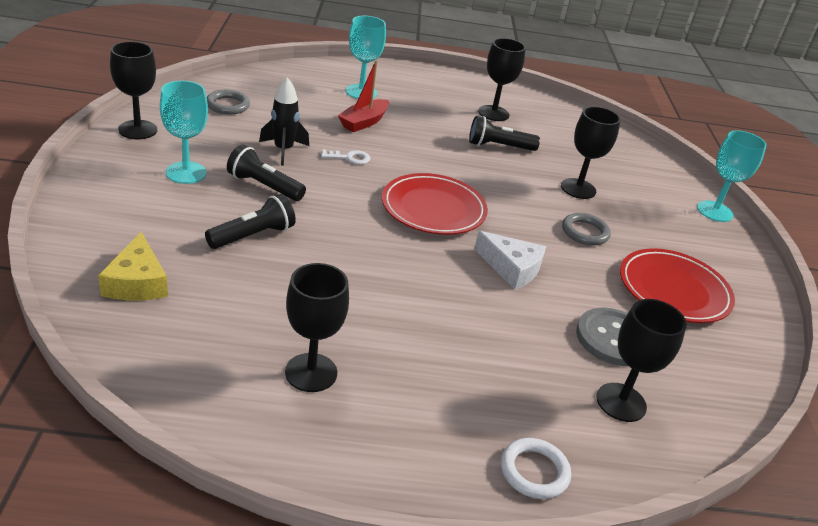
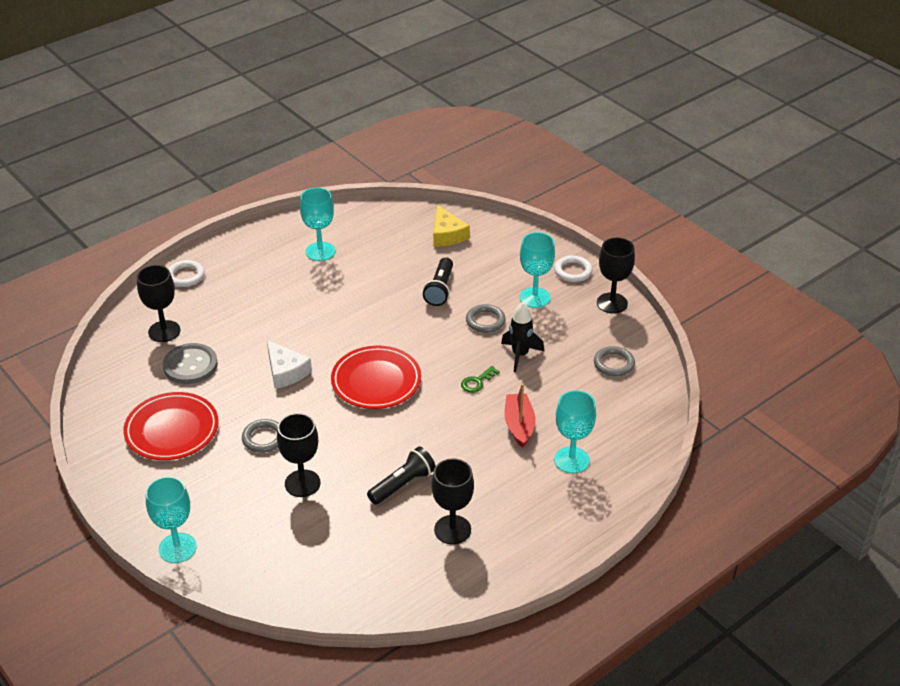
camera: 145 degrees right, 5 degrees up
(108, 167) = (573, 271): none -> white ring
(137, 282) = (447, 234): yellow cheese -> yellow cheese turned 150 degrees counterclockwise
(264, 186) = (485, 321): black flashlight -> grey ring
(311, 372) = (320, 251): black goblet -> turquoise goblet
(349, 158) = (477, 382): white key -> green key
(511, 268) = (285, 371): white cheese -> white cheese turned 120 degrees counterclockwise

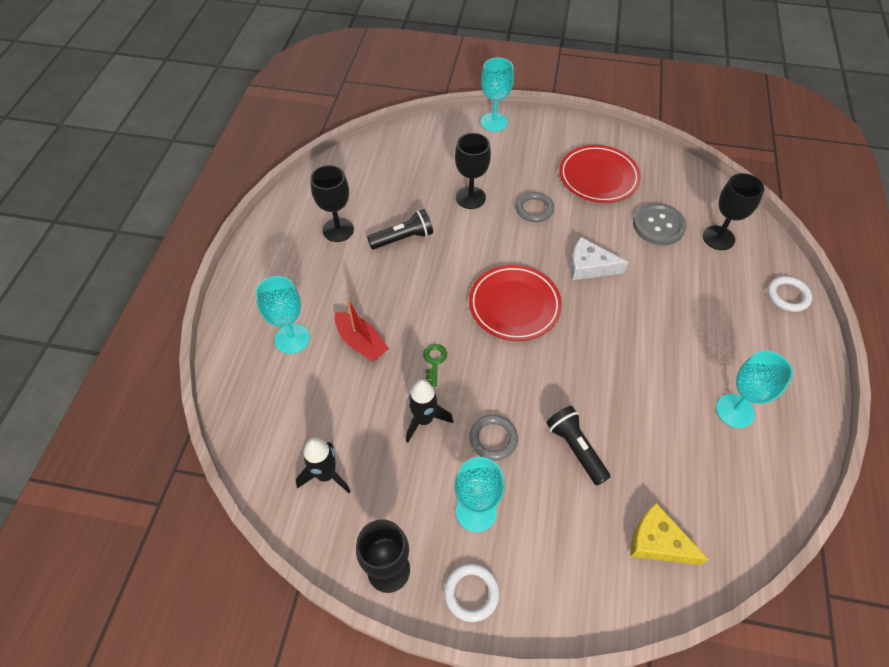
camera: 140 degrees right, 15 degrees up
(403, 484) = (403, 238): black flashlight -> black flashlight turned 120 degrees counterclockwise
(614, 364) = (326, 475): grey ring -> black rocket

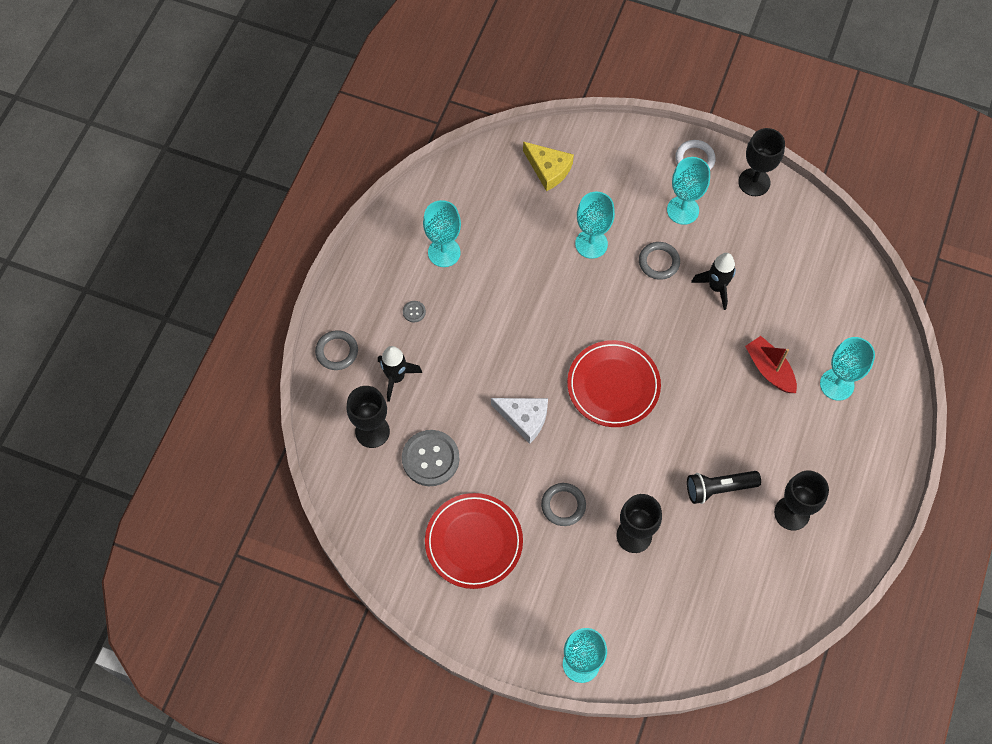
camera: 170 degrees left, 10 degrees up
(326, 475) = (801, 255): black rocket -> black rocket (396, 377)
(434, 361) = (701, 339): green key -> none
(575, 448) = (591, 244): black flashlight -> turquoise goblet
(734, 343) = (414, 312): none -> grey button
(788, 296) = (337, 351): white ring -> grey ring

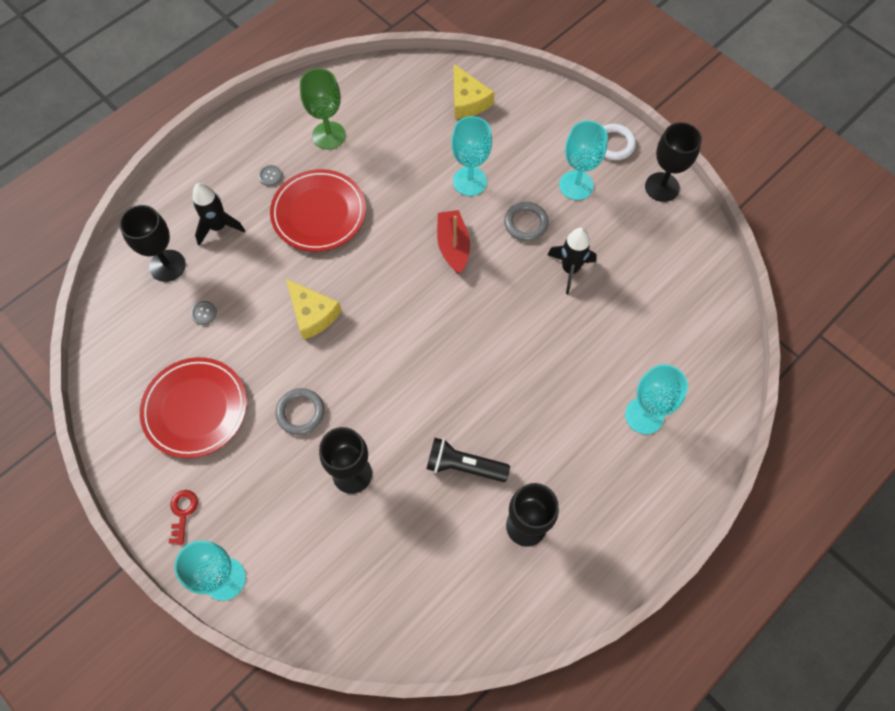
camera: 25 degrees right, 0 degrees up
(337, 351) = (181, 182): grey ring -> none
(430, 459) = (204, 313): grey button -> grey button, size x0.42
(444, 252) = (329, 135): turquoise goblet -> green goblet
(515, 629) = (183, 513): none -> red key
(524, 418) = (312, 314): white cheese -> yellow cheese
(613, 385) = (415, 319): red plate -> red plate (319, 213)
(769, 369) = (581, 370): red boat -> red boat (453, 246)

